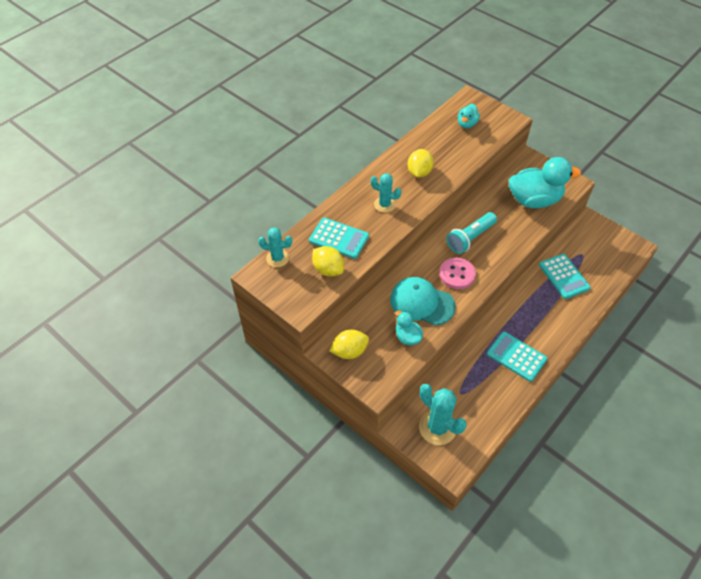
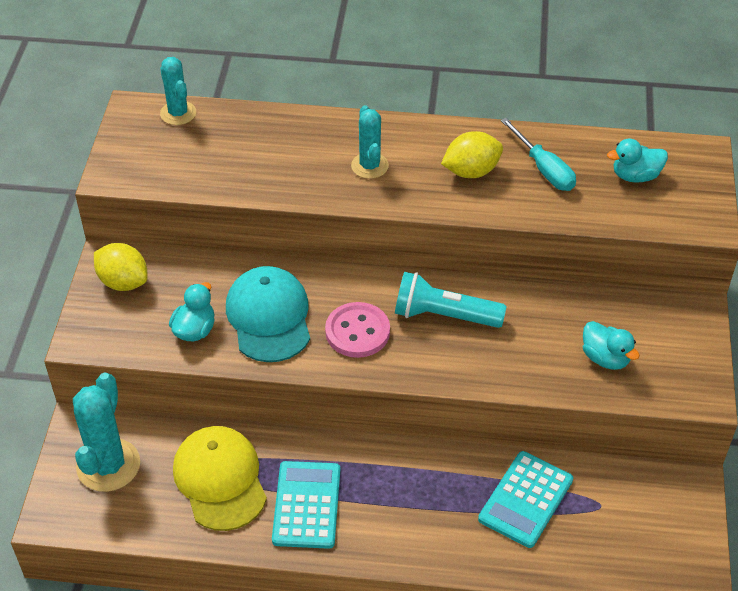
camera: 55 degrees right, 5 degrees down
(328, 269) = (199, 168): yellow lemon -> none
(339, 238) = (263, 152): turquoise calculator -> none
(438, 148) = (544, 169): none -> turquoise screwdriver
(479, 383) = (220, 480): none -> yellow cap
(534, 200) = (605, 358): turquoise duck -> turquoise duck, size x0.49

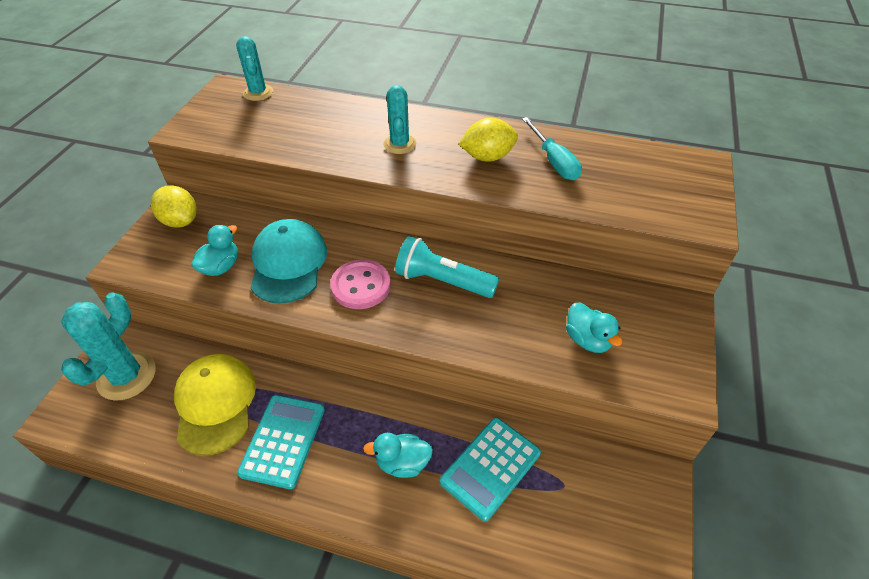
camera: 10 degrees right, 0 degrees up
(635, 176) = (638, 175): turquoise duck -> turquoise duck (402, 463)

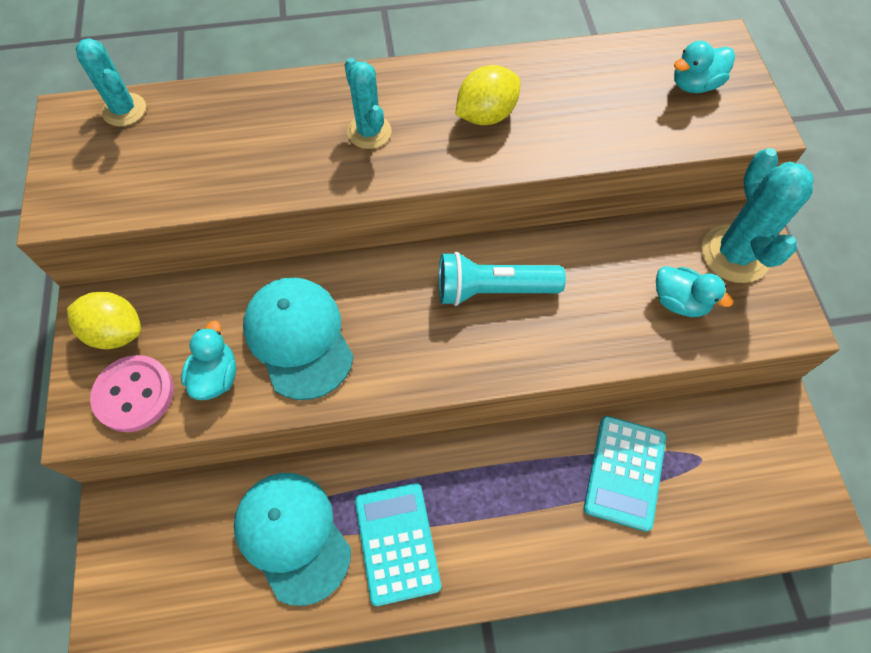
camera: 25 degrees left, 15 degrees up
(127, 376) = (160, 551): turquoise cactus -> turquoise cactus (734, 254)
(215, 404) = (292, 536): yellow cap -> turquoise cap
(361, 286) = (404, 333): pink button -> pink button (134, 394)
(402, 463) = (536, 508): turquoise duck -> turquoise duck (694, 85)
(554, 161) = (564, 95): turquoise screwdriver -> none

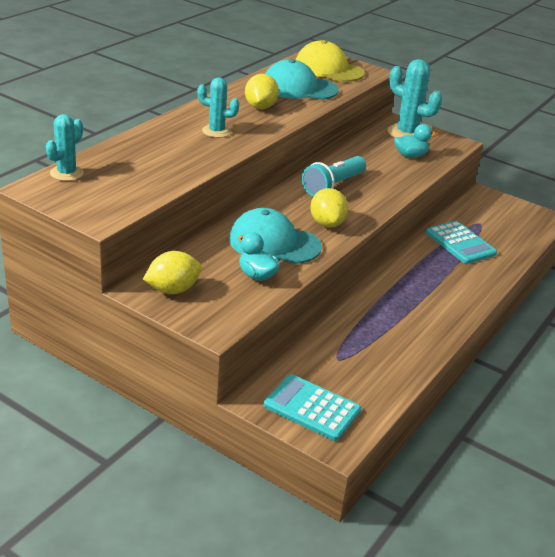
camera: 50 degrees left, 30 degrees down
(124, 110) = (66, 173): turquoise cactus -> turquoise cactus turned 60 degrees counterclockwise
(134, 394) = (226, 303): pink button -> none
(292, 536) = (363, 348): turquoise cap -> turquoise cap (299, 88)
(397, 543) = (411, 319): turquoise calculator -> turquoise calculator (312, 408)
(398, 351) = (327, 223): none -> yellow lemon
(694, 85) = (328, 69): turquoise duck -> yellow cap

